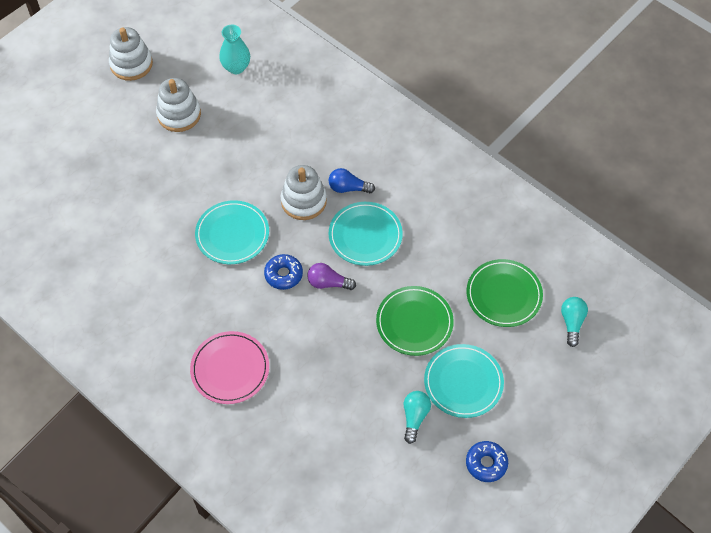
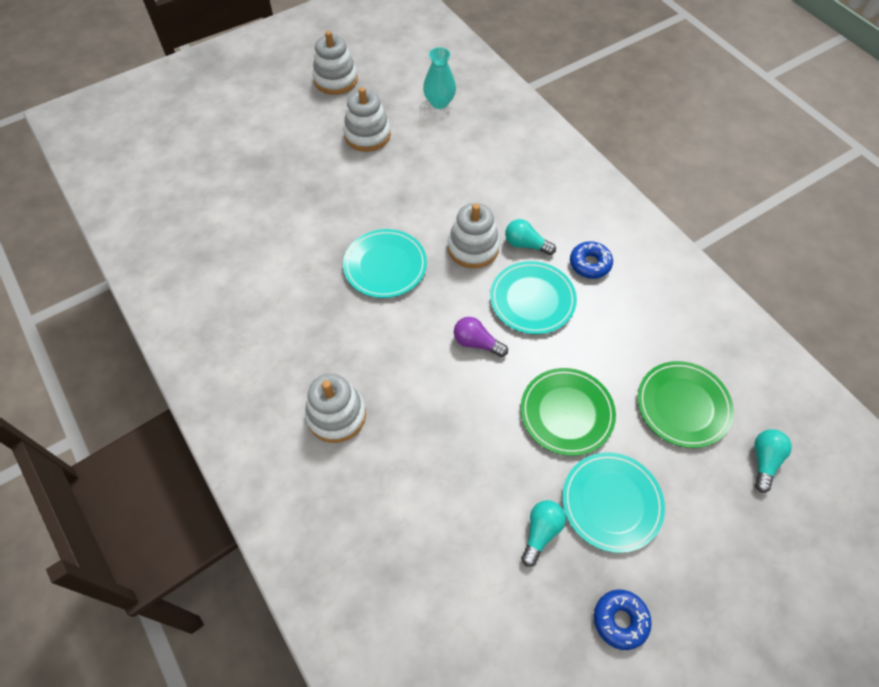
camera: 15 degrees right, 0 degrees up
(230, 369) = (336, 415): pink plate -> white stacking toy
(283, 275) = (428, 322): blue donut -> blue donut (590, 264)
(348, 188) = (526, 244): blue light bulb -> turquoise light bulb

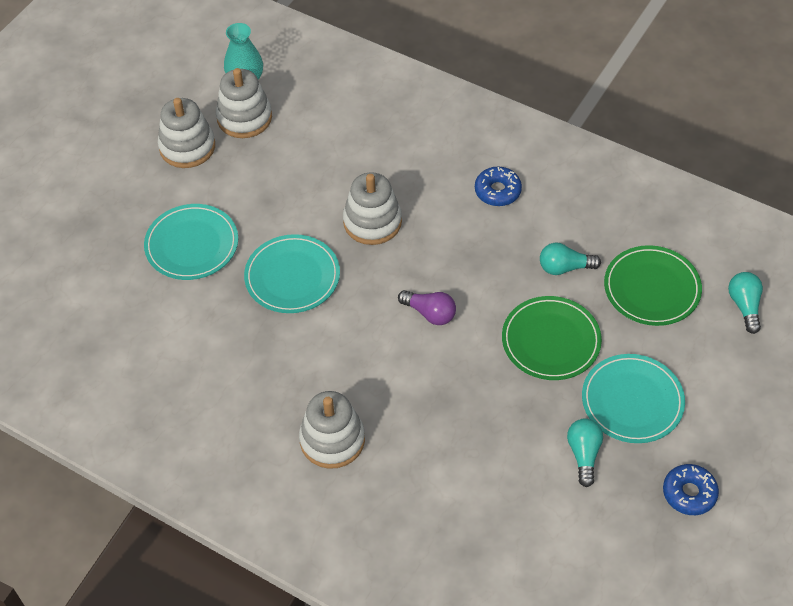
camera: 25 degrees left, 5 degrees down
(336, 80) = (111, 98): white stacking toy -> white stacking toy (244, 118)
(476, 343) = (430, 313): purple light bulb -> purple light bulb turned 150 degrees counterclockwise
(526, 244) = (424, 197): turquoise light bulb -> turquoise light bulb (564, 267)
(532, 299) = (460, 249): turquoise plate -> turquoise plate (192, 245)

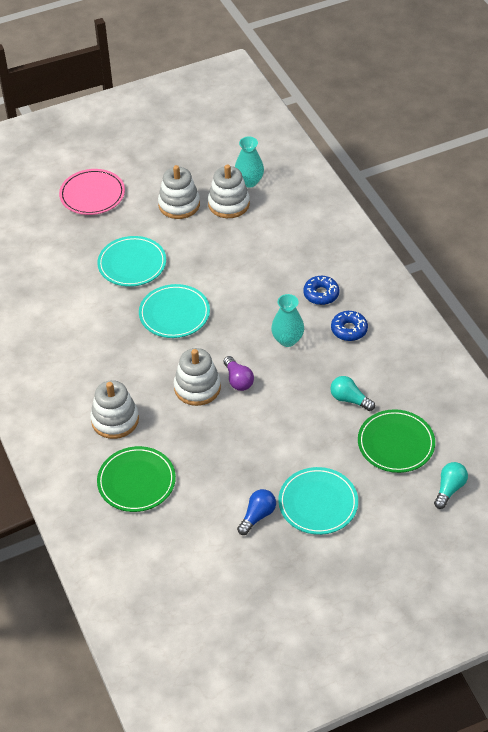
camera: 35 degrees right, 5 degrees down
(71, 187) = (92, 194): none -> pink plate
(372, 222) = (252, 307): white stacking toy -> white stacking toy (197, 387)
(443, 238) = (287, 340): none -> turquoise vase
(551, 341) = (299, 438): green plate -> green plate (136, 481)
(583, 454) = (257, 516): turquoise light bulb -> blue light bulb
(689, 493) = (303, 578): blue donut -> blue donut (321, 294)

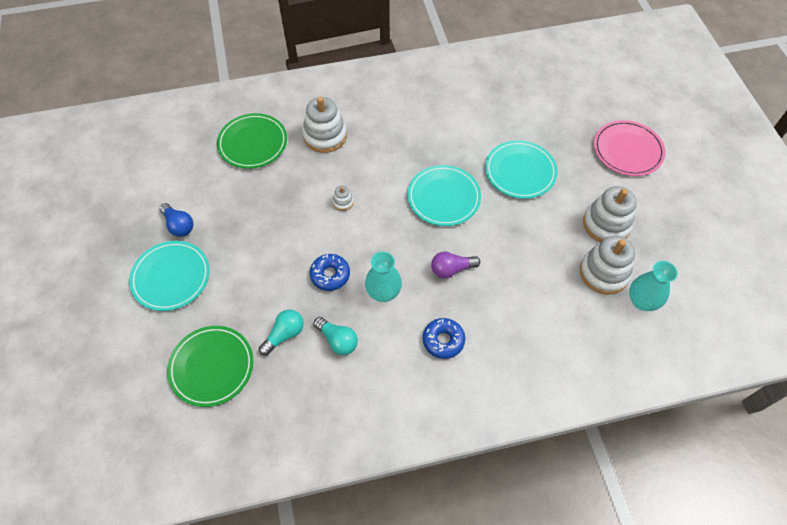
camera: 100 degrees right, 10 degrees up
(197, 387) = (343, 202): white stacking toy -> white stacking toy, size x0.46
(238, 380) = (342, 237): purple light bulb -> purple light bulb (451, 269)
(349, 329) = (382, 358): blue donut -> blue donut (330, 275)
(449, 489) = (134, 405): turquoise light bulb -> turquoise light bulb (338, 340)

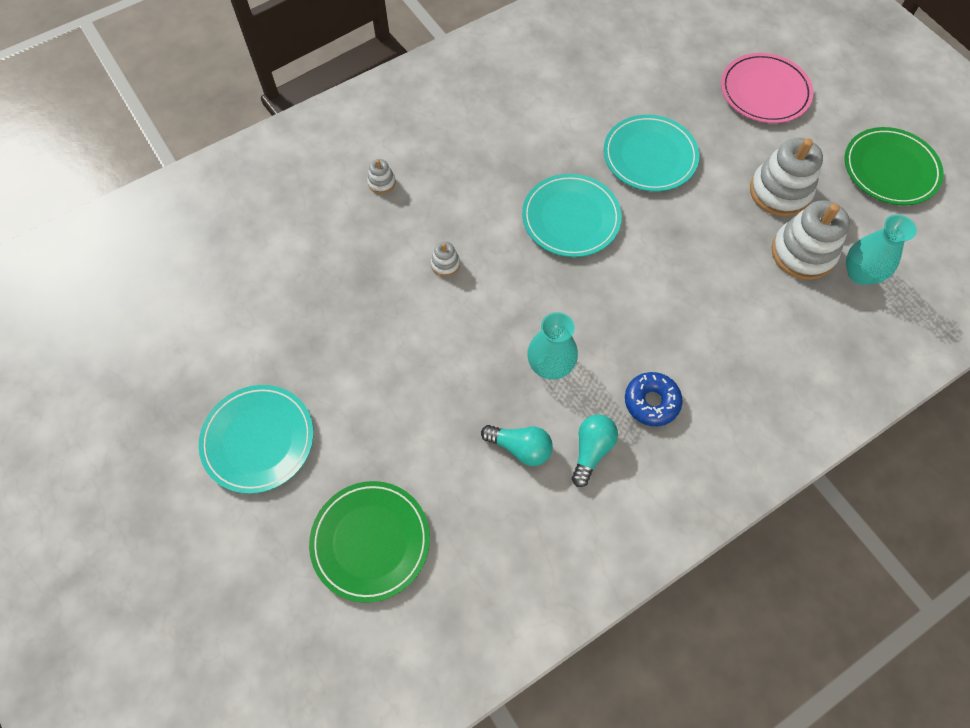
camera: 20 degrees left, 5 degrees up
(179, 225) = (236, 365): blue light bulb -> none
(253, 143) = (288, 221): green plate -> green plate (890, 169)
(284, 335) = (448, 464): turquoise light bulb -> turquoise light bulb (591, 450)
(325, 136) = (381, 183): white stacking toy -> white stacking toy, size x0.46
(330, 275) = (472, 365): blue donut -> none
(451, 269) = (621, 308): purple light bulb -> none

